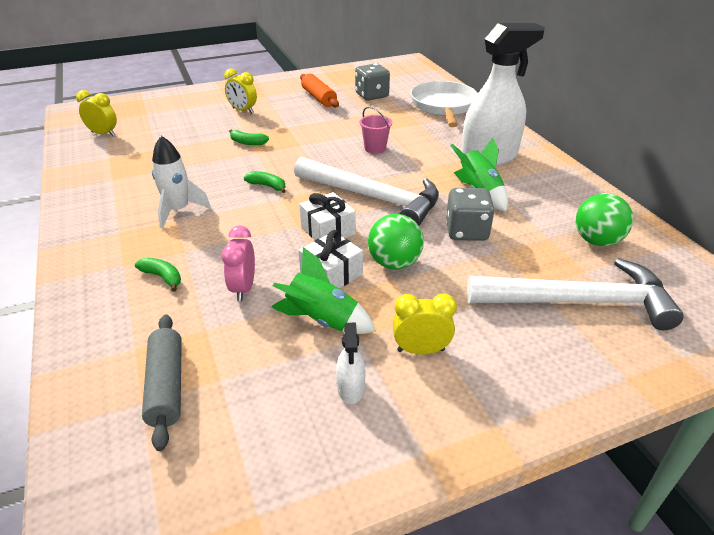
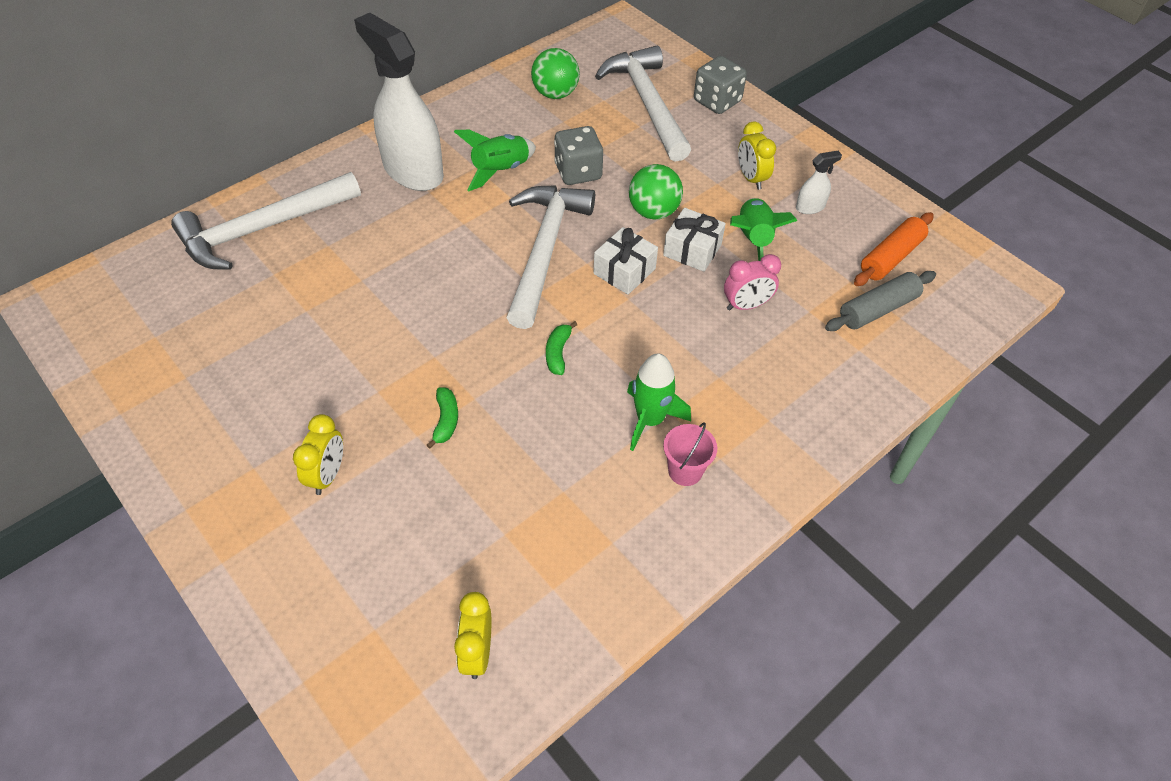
camera: 110 degrees left, 15 degrees up
(162, 277) = (767, 375): green banana -> none
(178, 210) = (650, 420): white rocket -> green rocket
(319, 98) = (251, 385): orange rolling pin -> orange rolling pin (891, 257)
(371, 95) = (231, 318): grey dice -> grey dice (717, 101)
(375, 148) = (420, 274): pink bucket -> pink bucket (685, 471)
(443, 106) = (262, 229): white pan -> white hammer

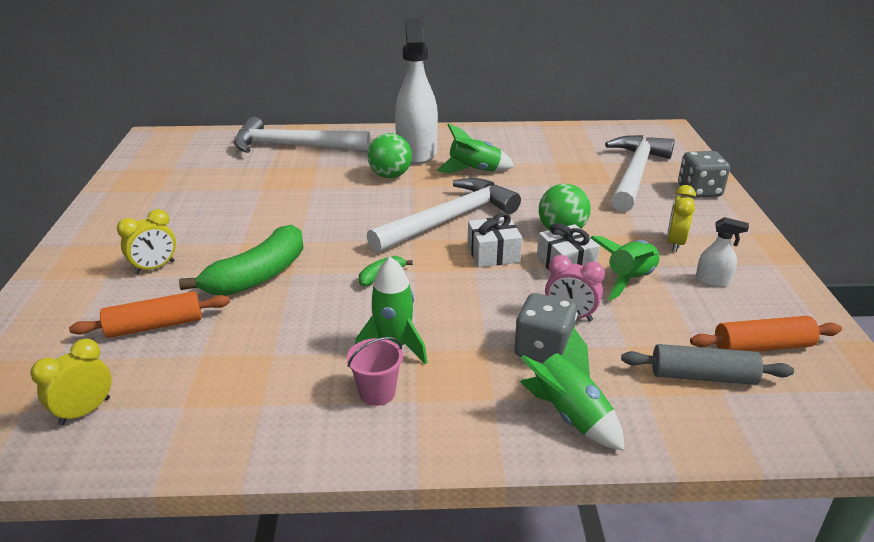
camera: 40 degrees right, 20 degrees down
(421, 535) = (155, 326): none -> orange rolling pin
(445, 420) = (258, 275): green banana -> green banana, size x2.21
(555, 94) = (567, 148): green ball -> green ball (390, 175)
(578, 172) = (530, 190): grey dice -> grey dice (543, 349)
(829, 400) = (570, 415): none -> green rocket

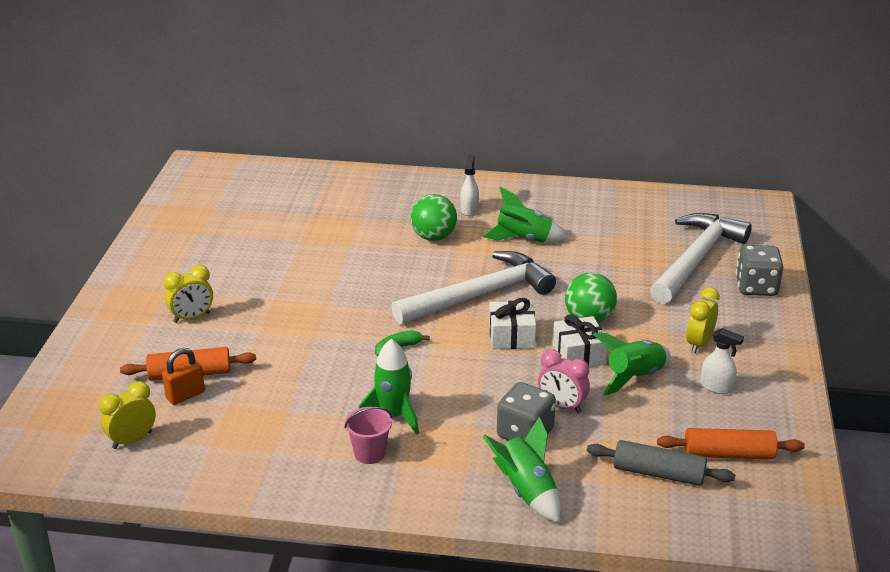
camera: 10 degrees right, 0 degrees up
(151, 350) = (185, 395): none -> orange padlock
(258, 275) = (284, 335): green banana -> none
(293, 146) = (339, 191): white hammer -> none
(417, 152) = (469, 209): white spray bottle -> white spray bottle, size x0.41

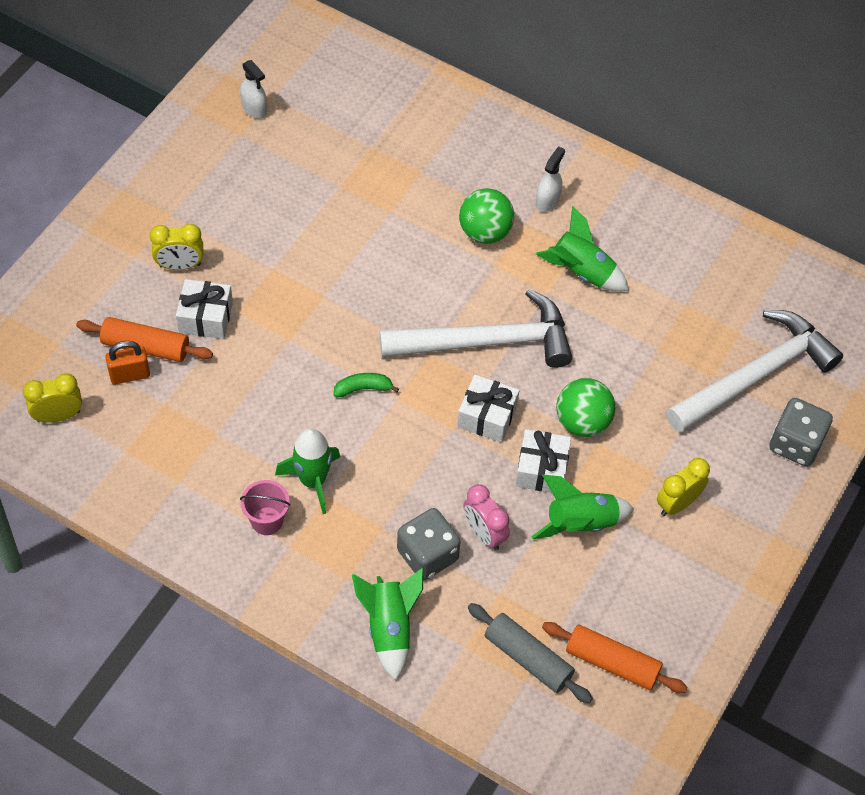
camera: 20 degrees right, 25 degrees up
(233, 342) = (205, 317): none -> white gift
(716, 387) = (657, 570): white spray bottle -> white spray bottle (254, 109)

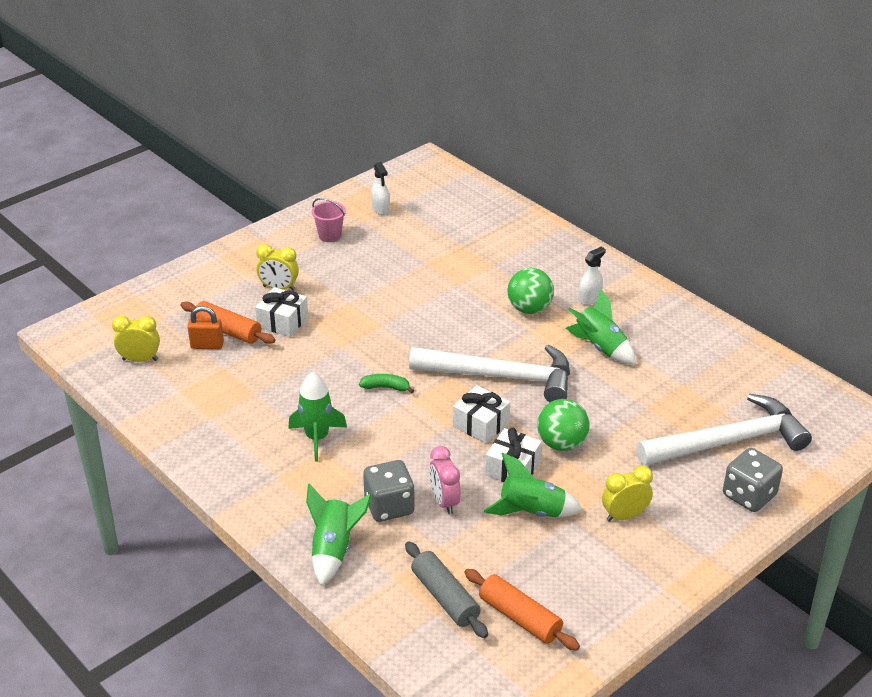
camera: 20 degrees right, 20 degrees down
(267, 521) = (267, 456): pink bucket -> pink bucket (330, 235)

